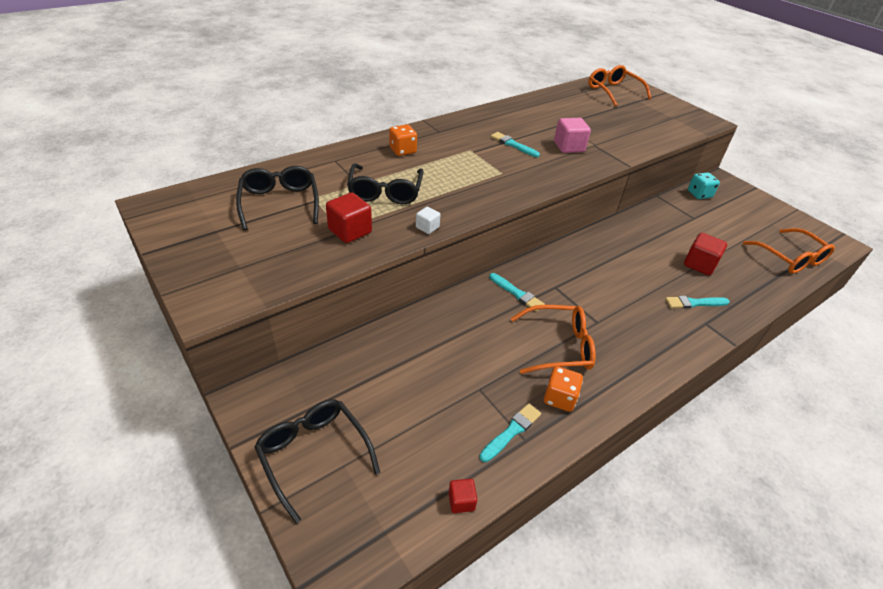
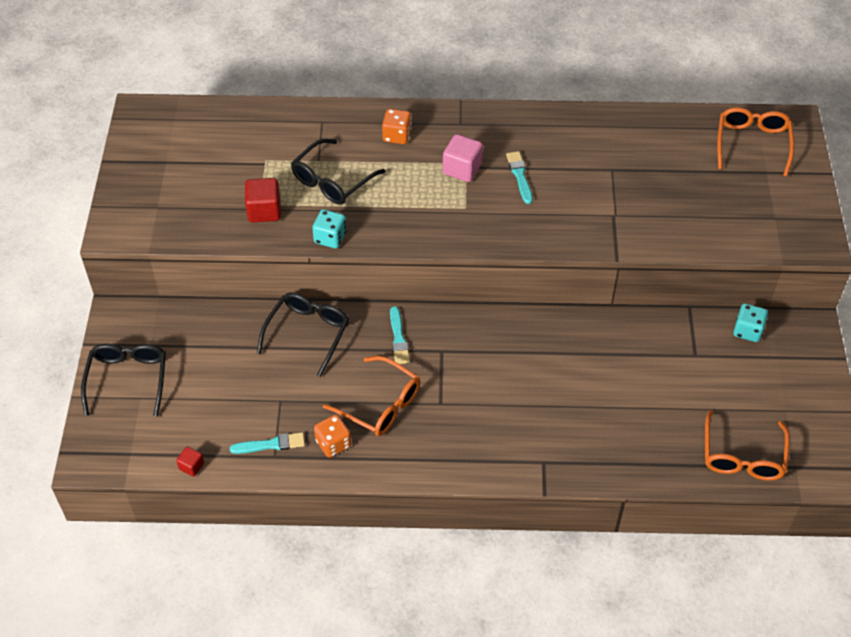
camera: 40 degrees right, 10 degrees up
(279, 203) = (234, 153): black glasses -> black glasses (308, 333)
(427, 227) = (330, 238): white cube -> turquoise dice
(568, 147) = (579, 205): pink cube -> pink cube (462, 169)
(694, 303) = (559, 439): turquoise brush -> none
(699, 264) = (622, 407): red cube -> none

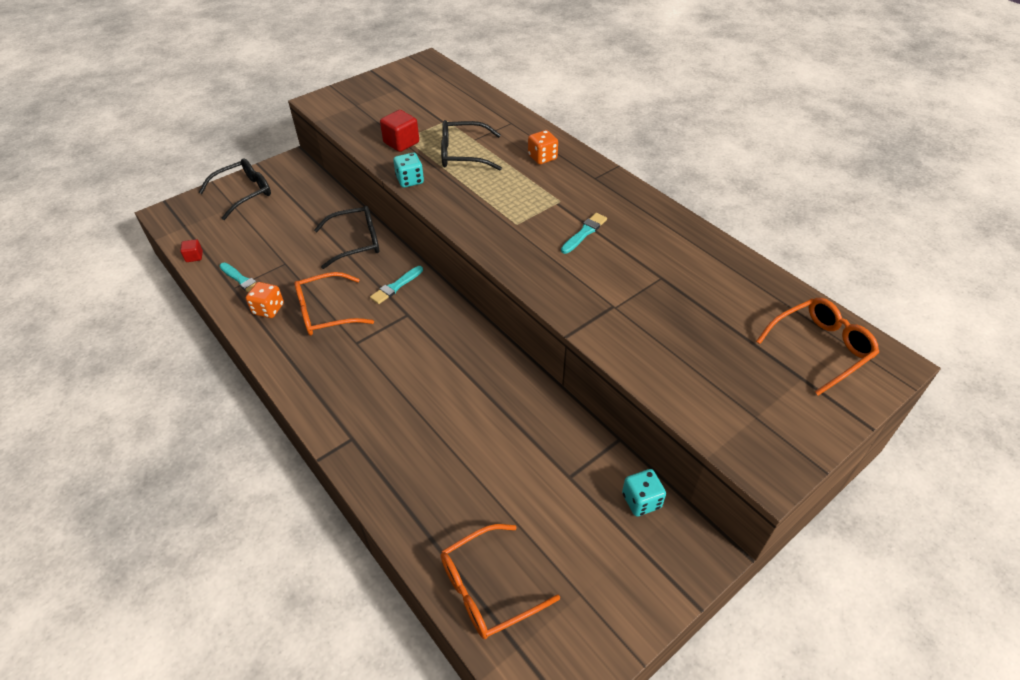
camera: 50 degrees right, 5 degrees down
(381, 405) = (325, 312): orange glasses -> orange glasses turned 75 degrees clockwise
(462, 169) = (552, 202): pink cube -> none

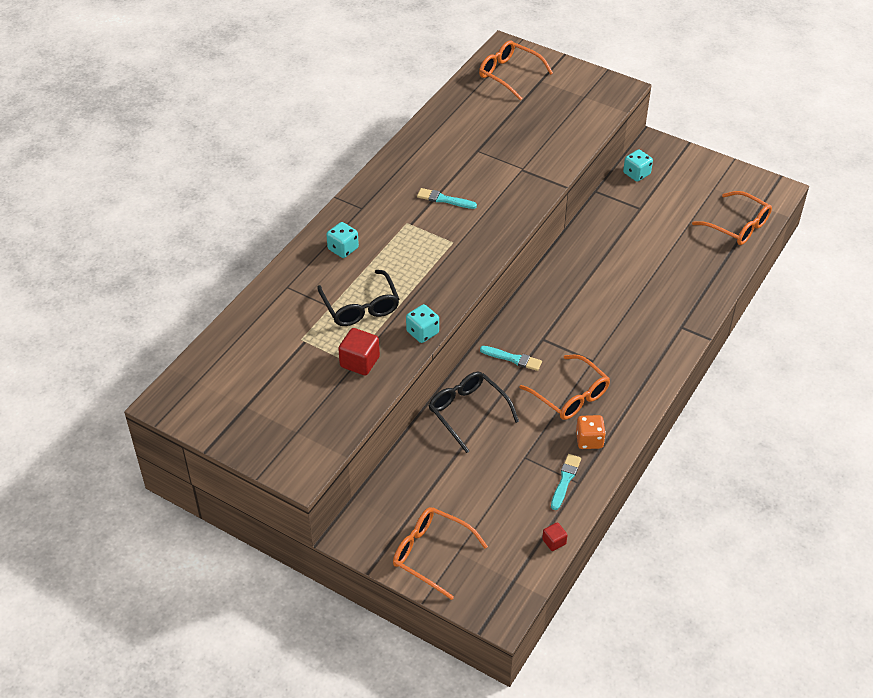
camera: 110 degrees left, 0 degrees up
(244, 193) = (431, 554): black glasses -> orange glasses
(542, 157) = (343, 249): orange dice -> turquoise dice

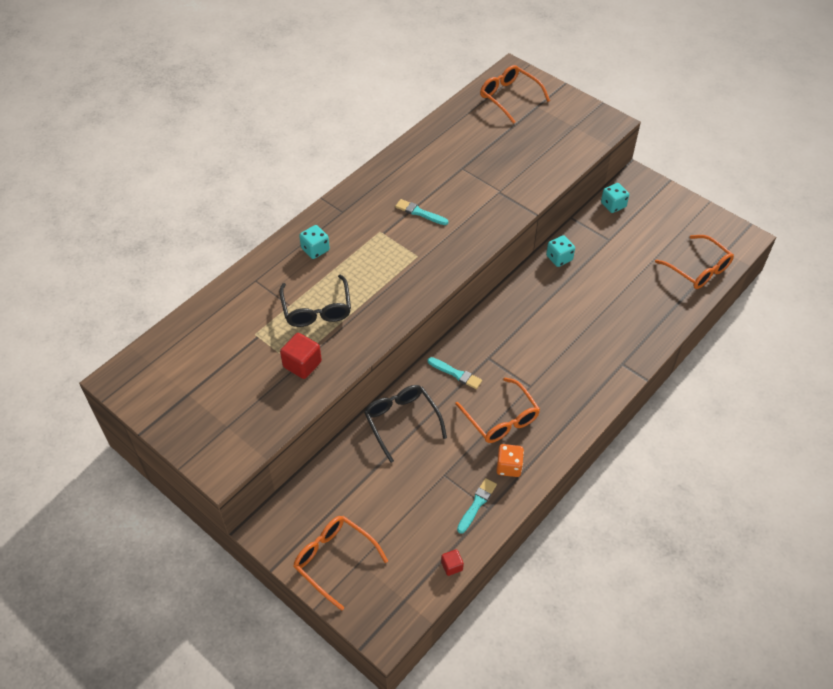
camera: 10 degrees right, 5 degrees up
(422, 332) = (367, 343): turquoise dice -> turquoise dice (559, 258)

